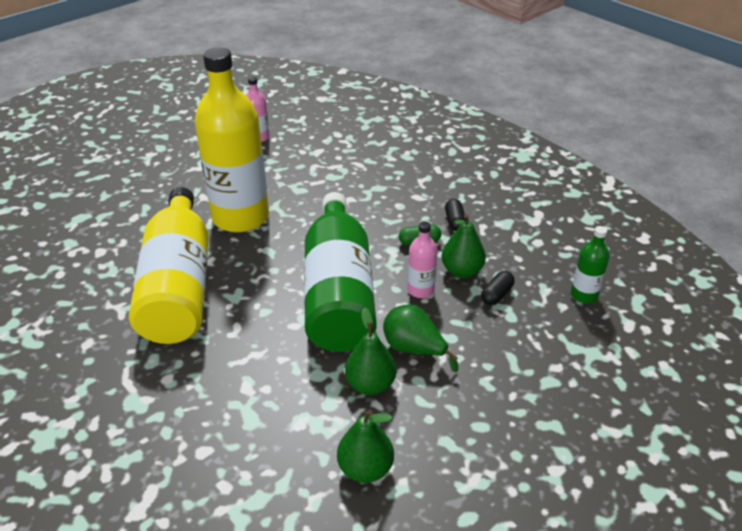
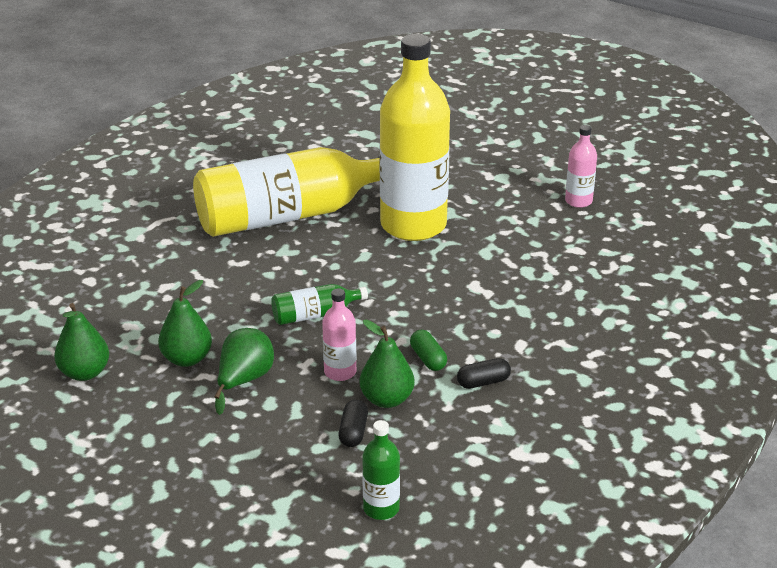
camera: 75 degrees right, 5 degrees down
(338, 292) = (315, 315): green bottle -> green bottle, size x0.42
(496, 295) = (353, 432): black capsule -> black capsule turned 75 degrees clockwise

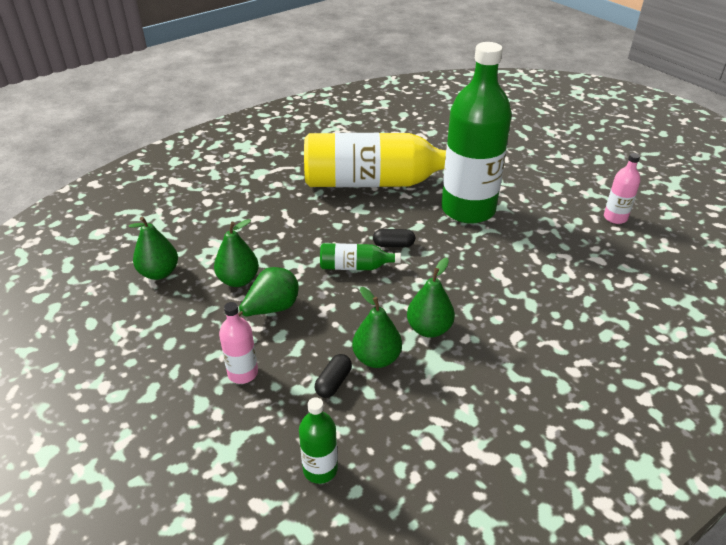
camera: 20 degrees right, 5 degrees up
(340, 372) = (350, 322): pink bottle -> pink bottle (243, 373)
(413, 225) = (468, 209): yellow bottle -> green bottle
(428, 359) = (429, 329): green capsule -> green pear
(483, 382) = (468, 364): black capsule -> black capsule (393, 245)

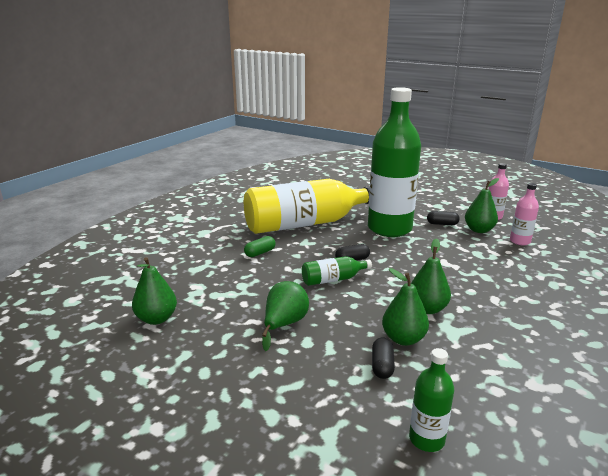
camera: 20 degrees left, 15 degrees down
(238, 280) = (238, 309): green pear -> green pear (479, 230)
(243, 373) = (294, 379): pink bottle -> pink bottle (520, 241)
(301, 213) = (260, 253): none -> green capsule
(539, 215) = (442, 224): none -> black capsule

